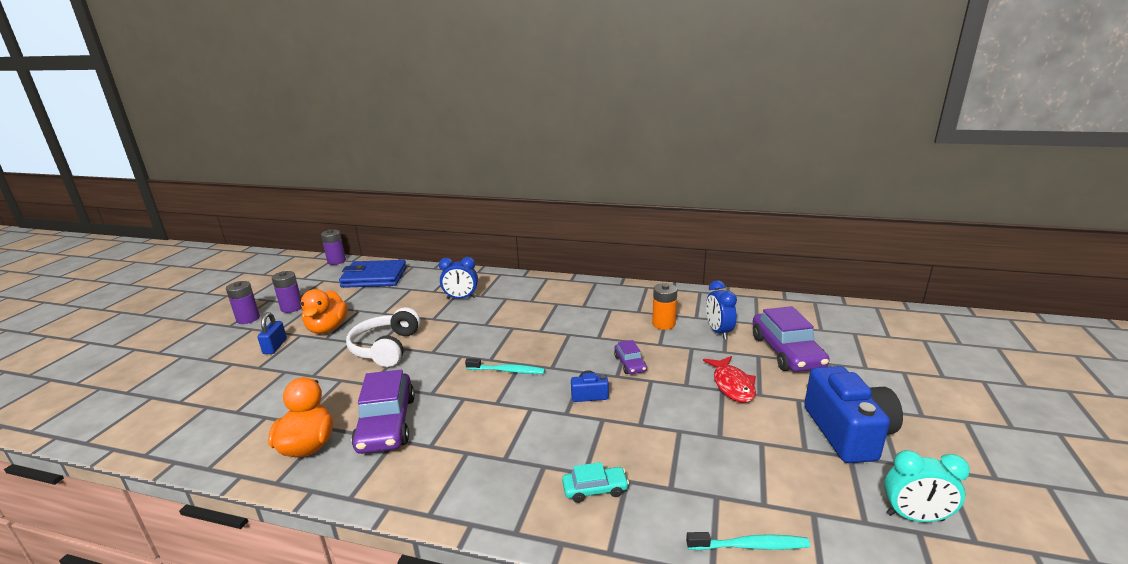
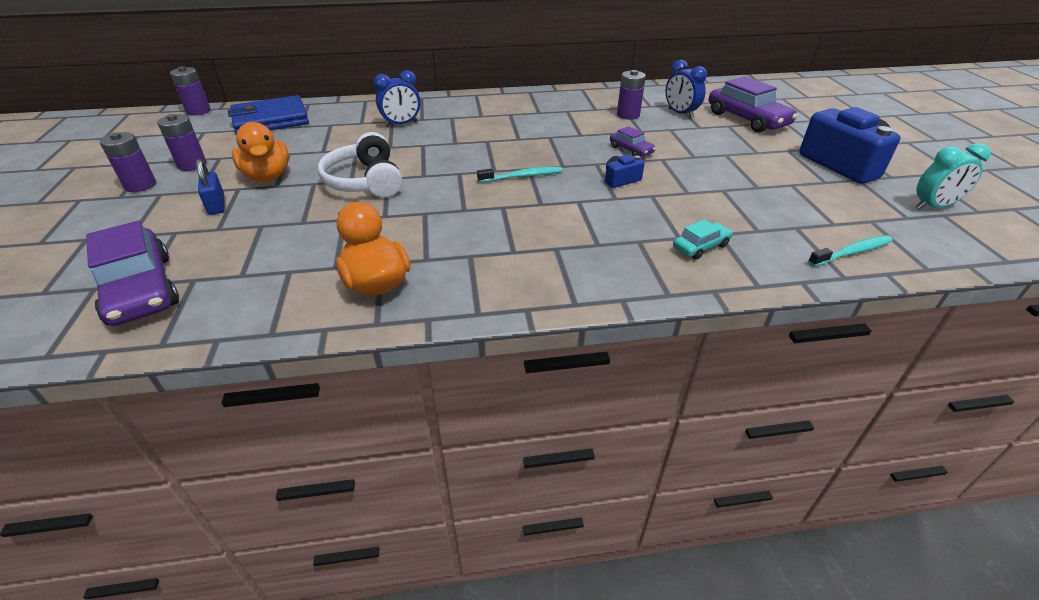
camera: 25 degrees left, 15 degrees up
(386, 423) = (445, 244): purple car -> purple car (141, 289)
(663, 324) = (628, 115): orange battery -> purple battery
(732, 385) = (730, 150): red fish -> none

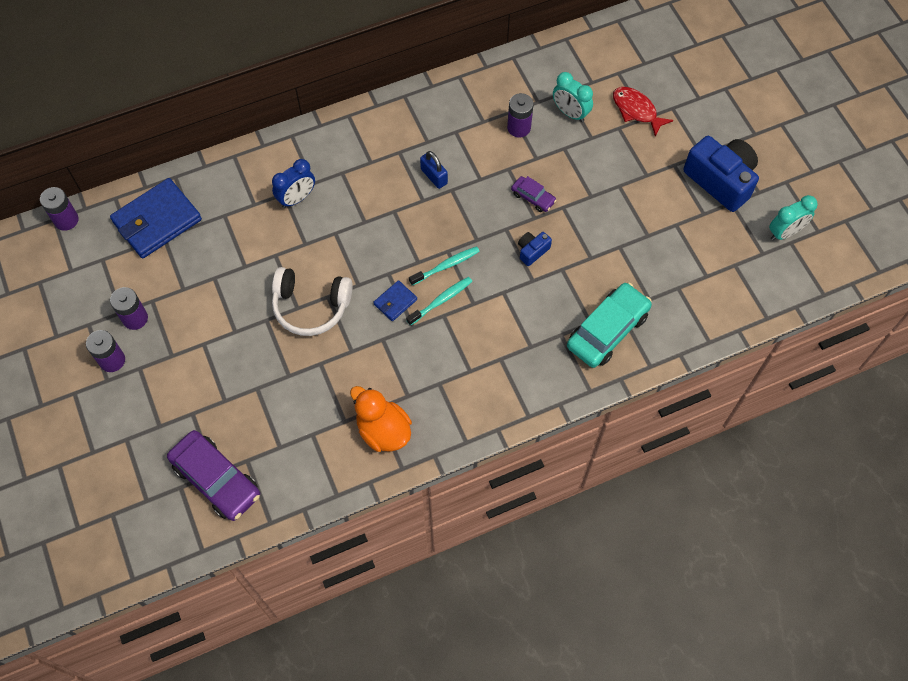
camera: 15 degrees left, 25 degrees up
(216, 205) = (202, 371): blue padlock -> blue padlock (434, 176)
(268, 176) = (218, 319): orange duck -> none
(365, 181) = (311, 306): white headphones -> white headphones turned 45 degrees counterclockwise
(455, 191) = (395, 302): none -> blue wallet
(680, 114) = (570, 113): blue clock -> turquoise clock
(700, 246) = (607, 330): turquoise car -> turquoise car, size x1.98
(747, 119) = (636, 110): purple car -> red fish
(851, 252) = (716, 311): turquoise toothbrush -> turquoise toothbrush (441, 301)

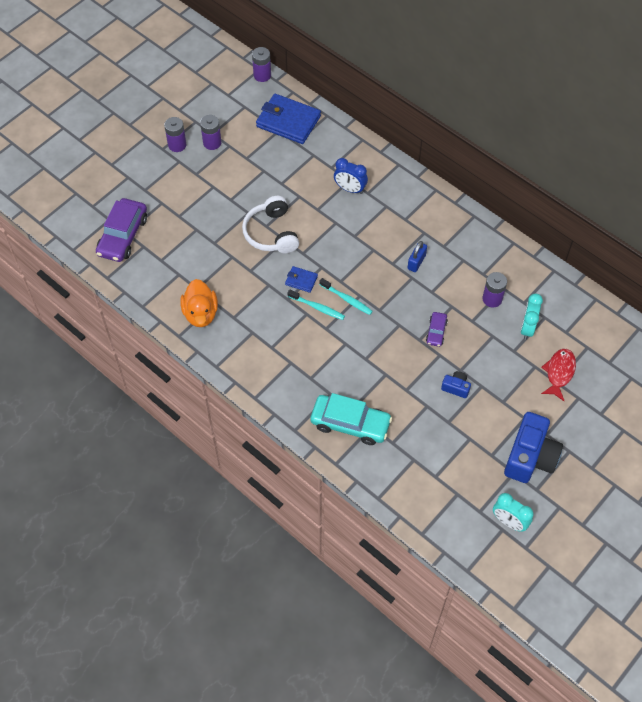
camera: 65 degrees right, 5 degrees down
(383, 430) = (200, 313): orange duck -> orange duck turned 150 degrees clockwise
(532, 251) = (390, 349): blue camera -> blue camera (456, 387)

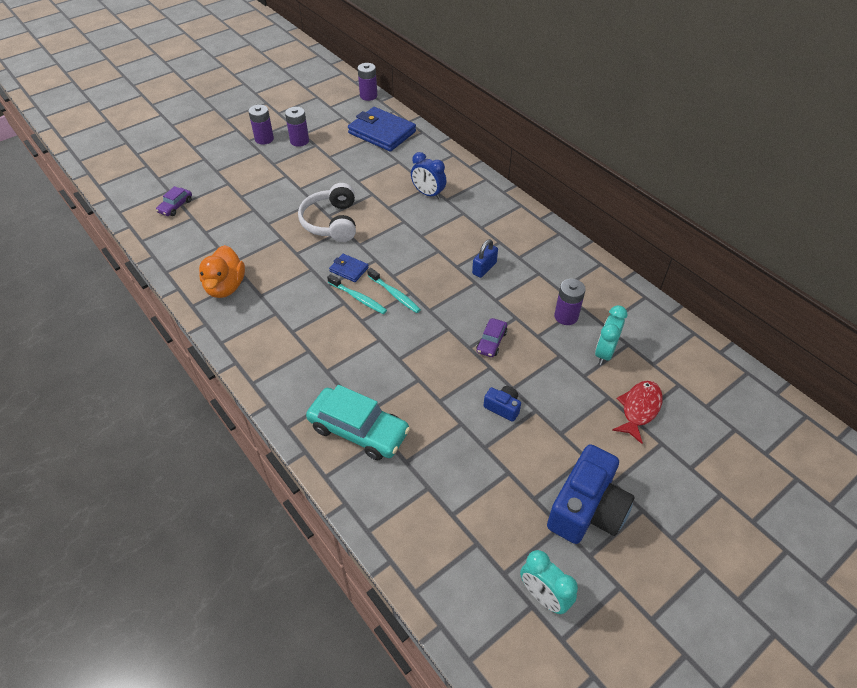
camera: 10 degrees right, 10 degrees down
(123, 236) = (175, 206): purple car -> purple car, size x0.51

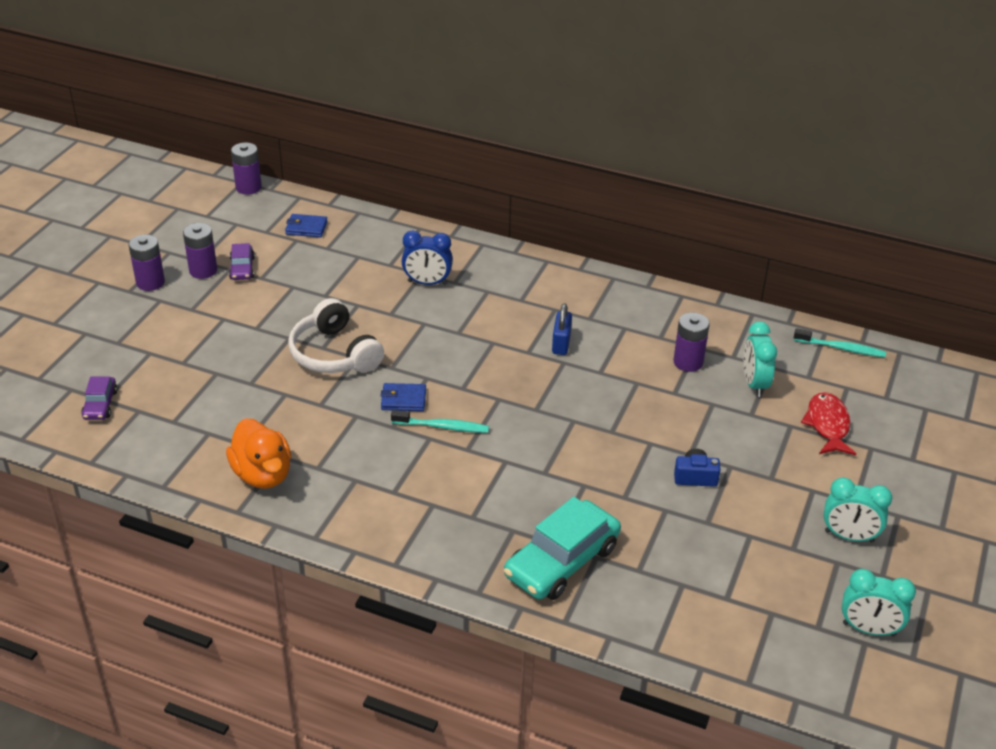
camera: 30 degrees left, 10 degrees down
(358, 430) = (562, 561): turquoise car -> turquoise car turned 135 degrees clockwise
(382, 132) = (306, 228): blue wallet -> blue wallet, size x0.48
(394, 294) = (482, 407): turquoise toothbrush -> turquoise toothbrush (841, 348)
(491, 342) = (631, 417): purple car -> purple car (242, 268)
(587, 509) = (849, 536): blue camera -> turquoise clock

